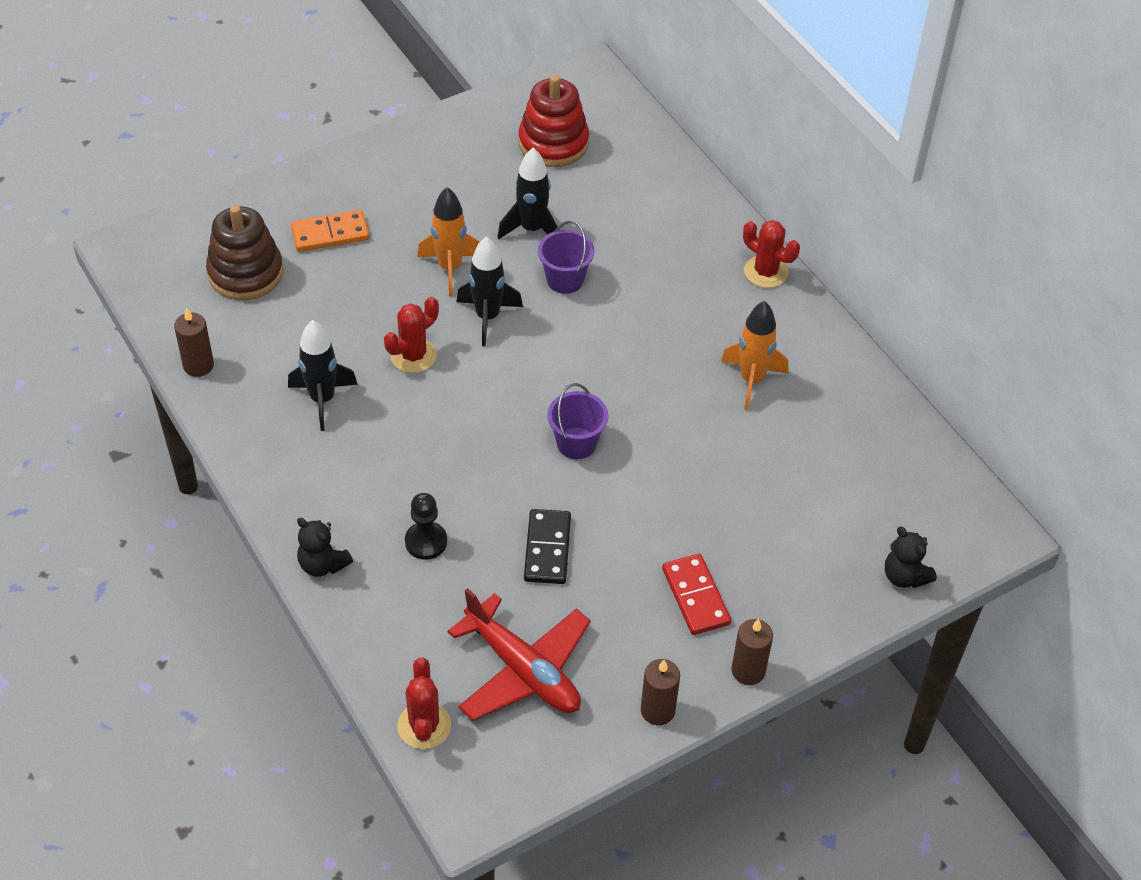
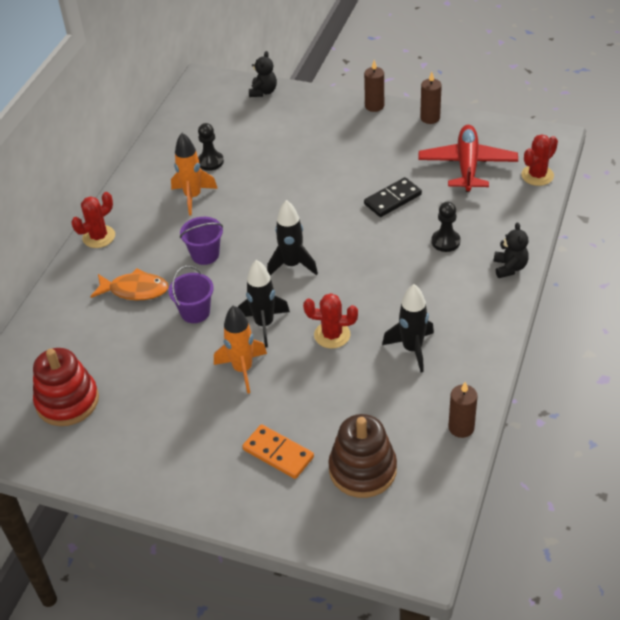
camera: 125 degrees left, 5 degrees down
(532, 229) = (165, 355): black rocket -> black rocket (292, 265)
(576, 443) = (314, 231): purple bucket -> purple bucket (205, 254)
(648, 256) = (135, 290): none -> orange fish
(695, 596) = (356, 140): red domino -> none
(766, 272) = (99, 237): red cactus -> red cactus turned 45 degrees clockwise
(803, 433) = (210, 162): none -> black pawn

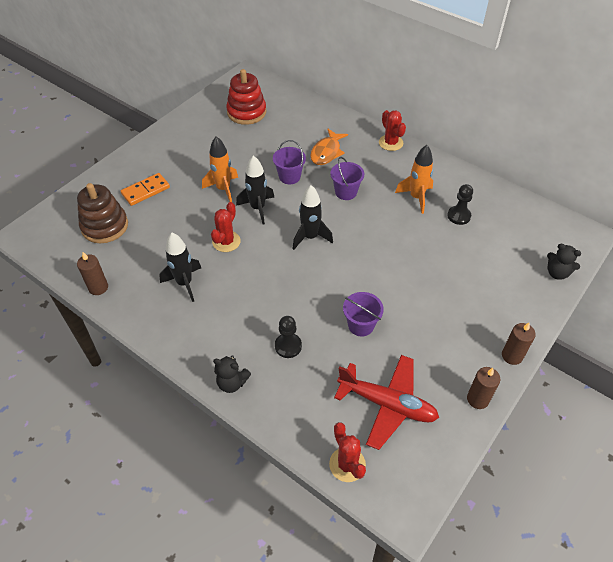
camera: 105 degrees right, 5 degrees up
(392, 199) = (361, 325): black domino -> purple bucket

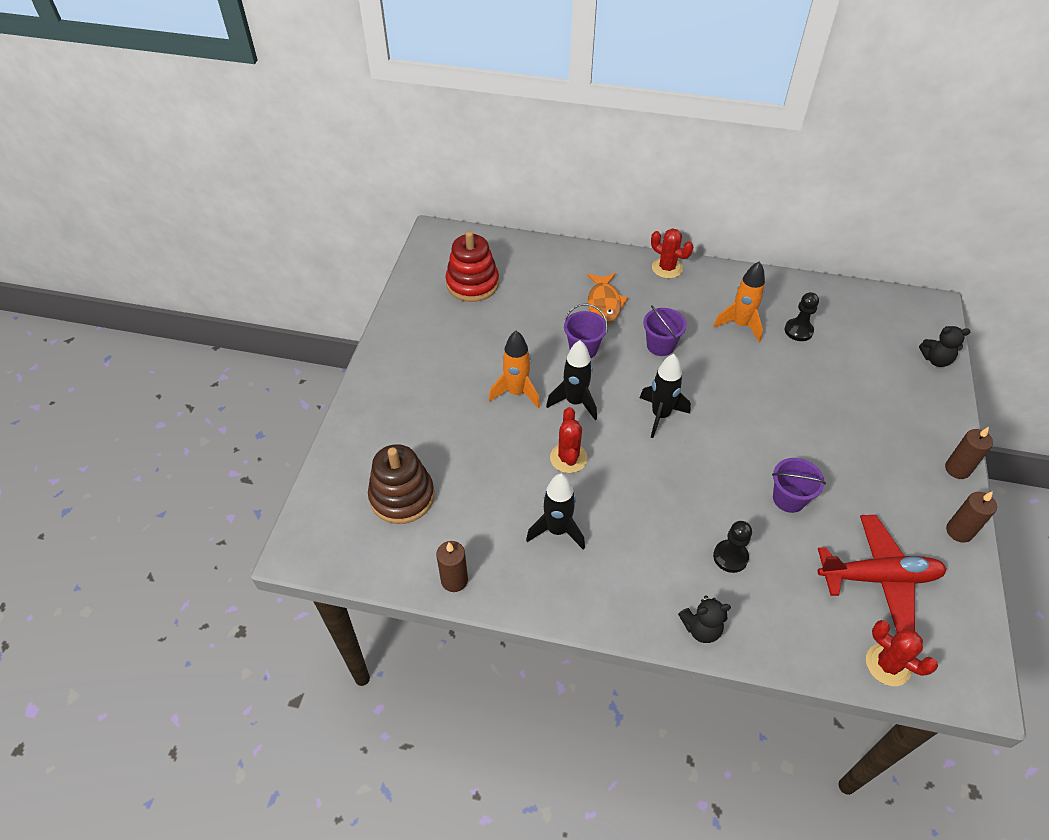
camera: 25 degrees left, 0 degrees up
(145, 191) = (420, 430): orange domino -> none

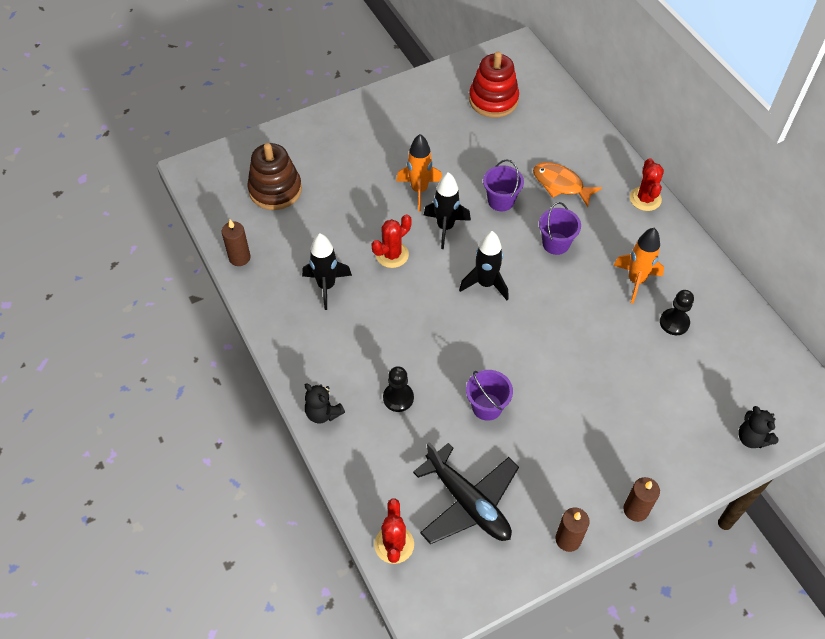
camera: 50 degrees right, 5 degrees up
(604, 303) = (561, 184): orange fish -> orange fish turned 75 degrees clockwise
(878, 577) = (468, 502): red plane -> black plane

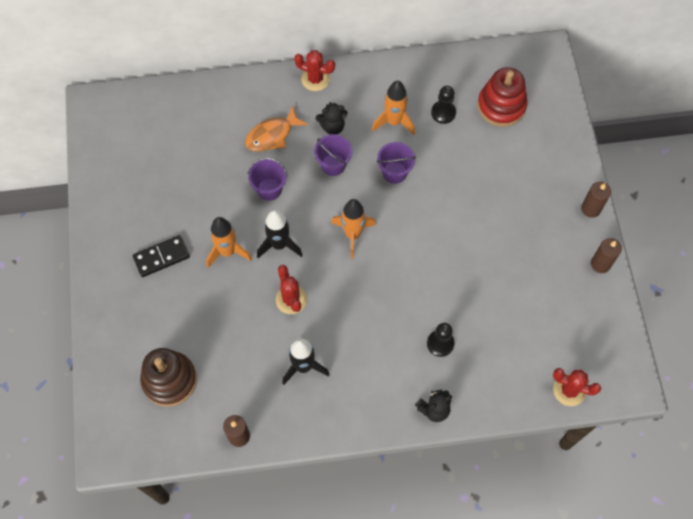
camera: 70 degrees left, 10 degrees up
(391, 145) = (161, 257): none -> black domino
(468, 502) = (550, 323): black plane -> none
(486, 284) = (353, 234): black rocket -> orange rocket
(487, 407) = (471, 278): purple bucket -> purple bucket (394, 172)
(493, 100) = (148, 150): red stacking toy -> red stacking toy (501, 106)
(752, 438) = (558, 108): black teddy bear -> black teddy bear (332, 126)

